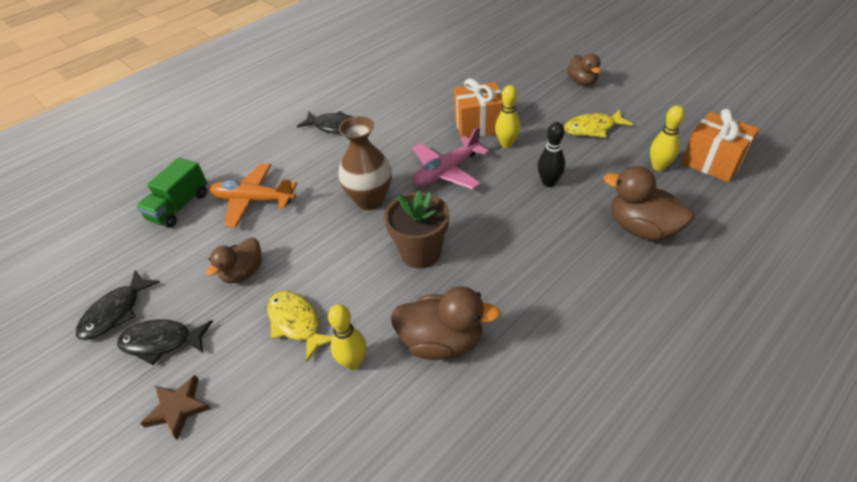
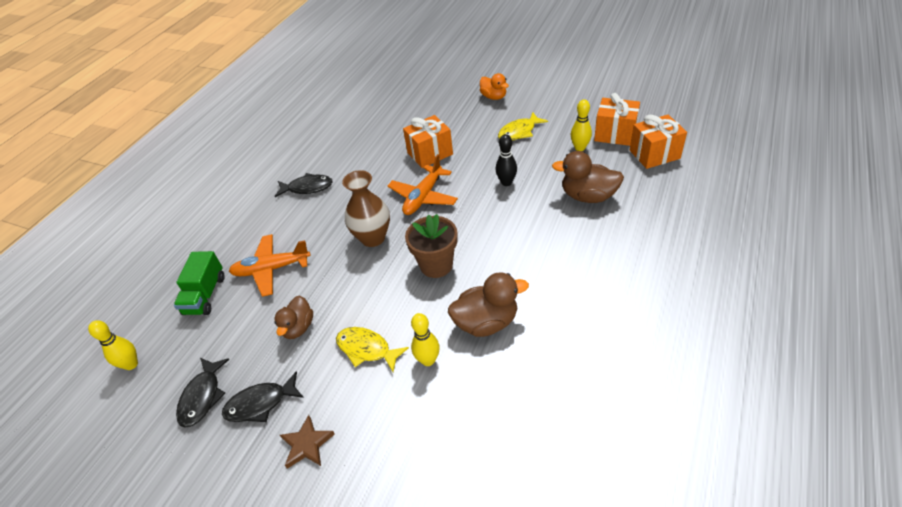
camera: 20 degrees left, 0 degrees up
(447, 171) = (423, 197): pink plane -> orange plane
(506, 144) = (459, 162): yellow bowling pin -> yellow bowling pin (131, 364)
(582, 82) = (494, 97): brown duck -> orange duck
(755, 202) = (654, 154): none -> orange gift

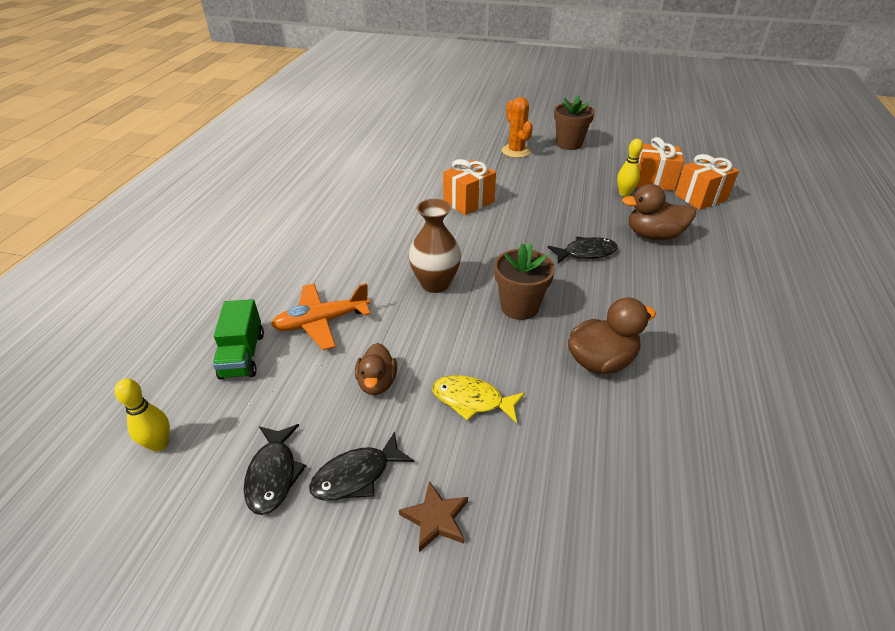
camera: 15 degrees left, 5 degrees down
(307, 188) = (339, 237): black fish -> black fish (586, 253)
(423, 197) = (478, 242): orange plane -> none
(428, 360) = (551, 406): yellow bowling pin -> none
(494, 97) = (516, 151): orange duck -> orange cactus
(506, 182) = (563, 226): black bowling pin -> none
(519, 132) = (556, 181): yellow fish -> none
(548, 88) = (569, 144): none -> brown flower pot

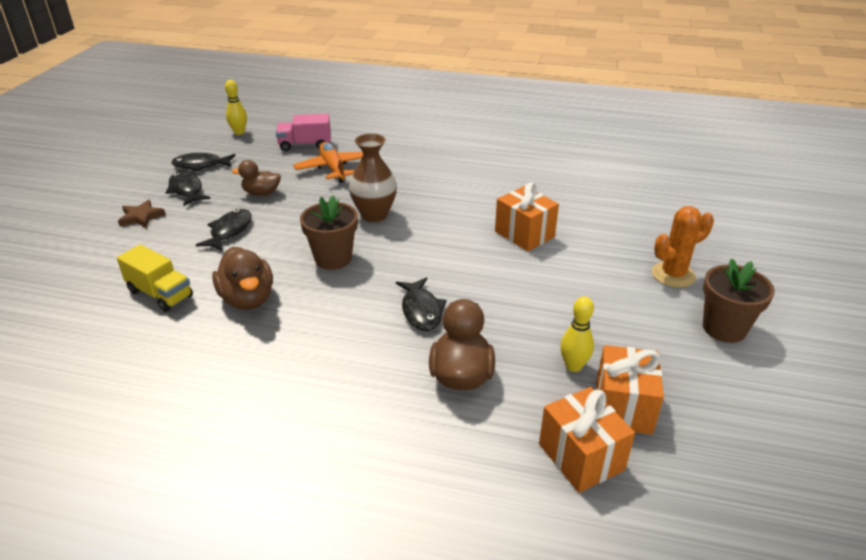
camera: 90 degrees right, 5 degrees down
(242, 355) = (305, 145): green truck -> pink truck
(472, 400) = (229, 231): yellow fish -> black fish
(613, 441) = (160, 294): none -> yellow truck

